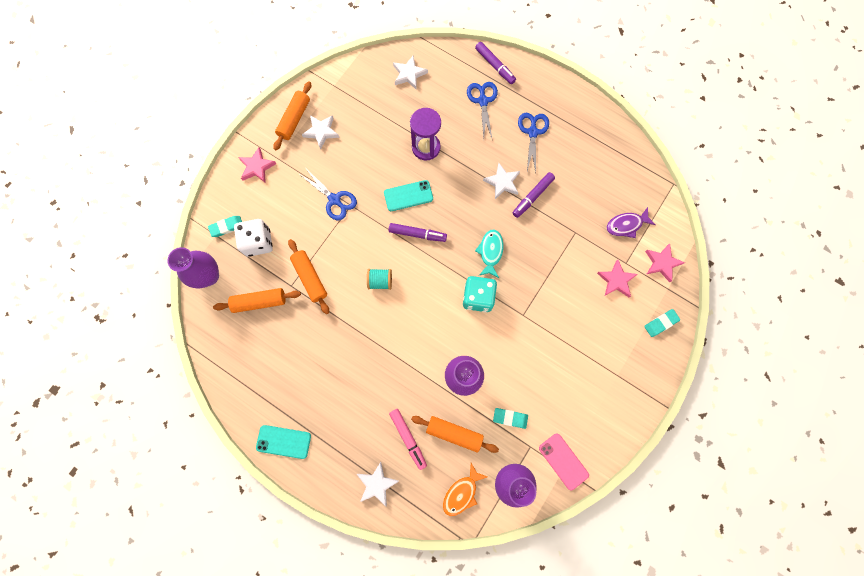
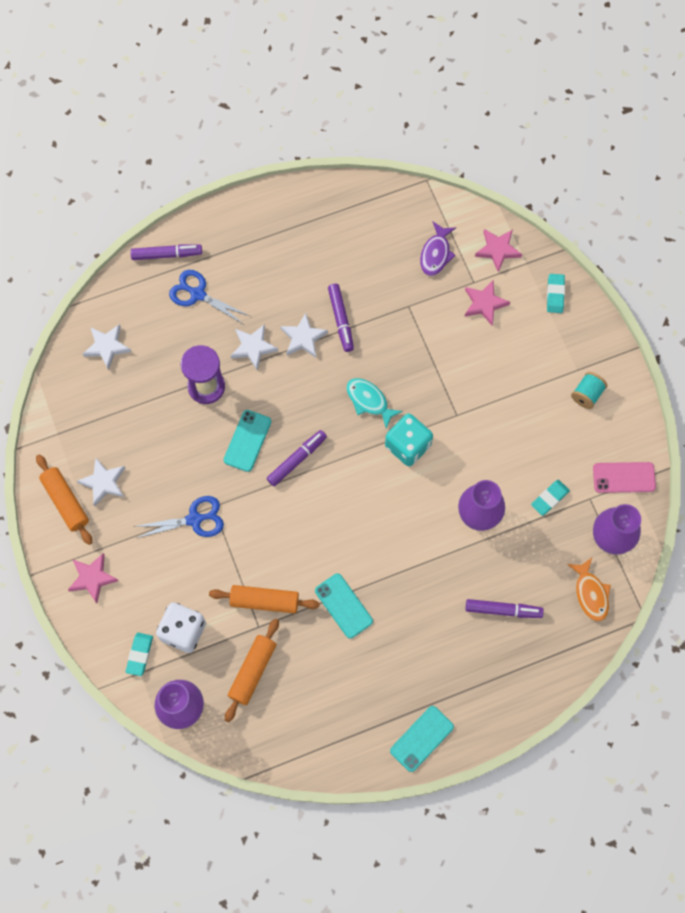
camera: 55 degrees left, 5 degrees down
(340, 329) = (343, 606): none -> turquoise phone
(376, 484) = (527, 671): white star -> white star (253, 347)
(380, 281) = (321, 531): turquoise spool -> turquoise spool (587, 394)
(408, 438) = (503, 610): pink marker -> purple marker
(454, 433) = (528, 562): orange rolling pin -> none
(532, 132) = (271, 270): blue scissors -> none

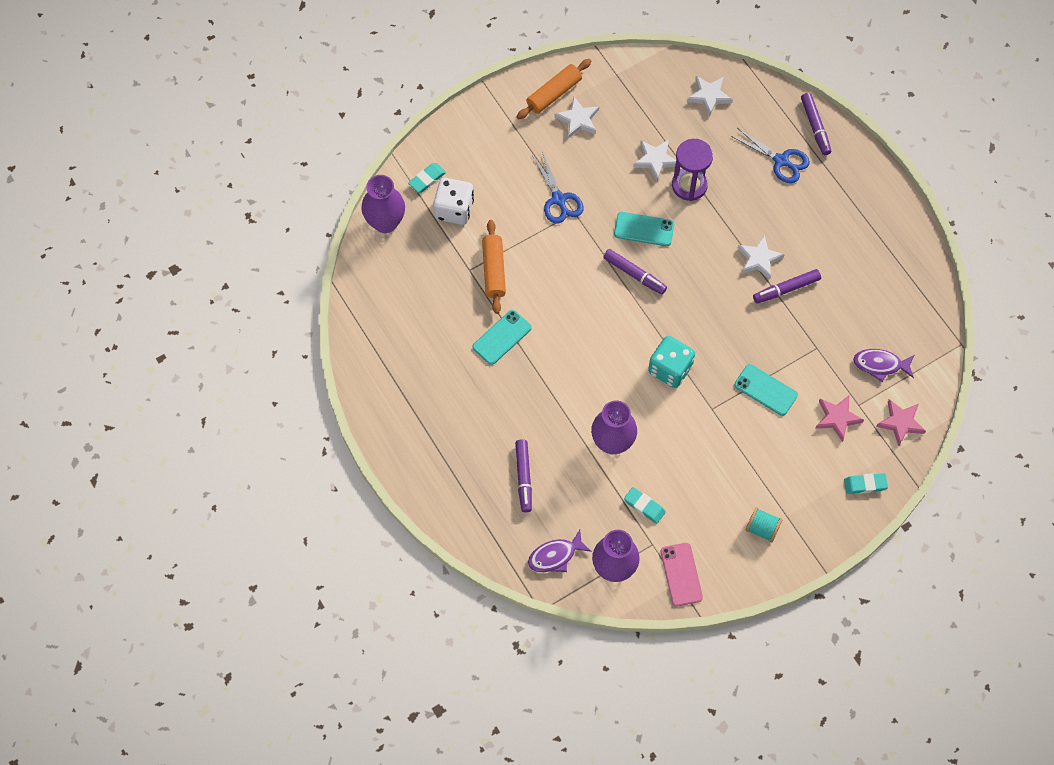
camera: 80 degrees right, 5 degrees down
(92, 578) = (488, 129): pink star -> none
(139, 654) = (427, 179): turquoise eraser -> turquoise eraser turned 45 degrees counterclockwise
(198, 294) = (781, 161): blue scissors -> blue scissors turned 105 degrees clockwise
(253, 347) = (738, 217): white star -> white star (655, 160)
(253, 671) = (428, 272): orange rolling pin -> none
(369, 401) = (708, 327): turquoise fish -> none
(422, 738) = (390, 423): turquoise phone -> turquoise phone (765, 390)
(590, 593) = (555, 556): orange fish -> purple fish

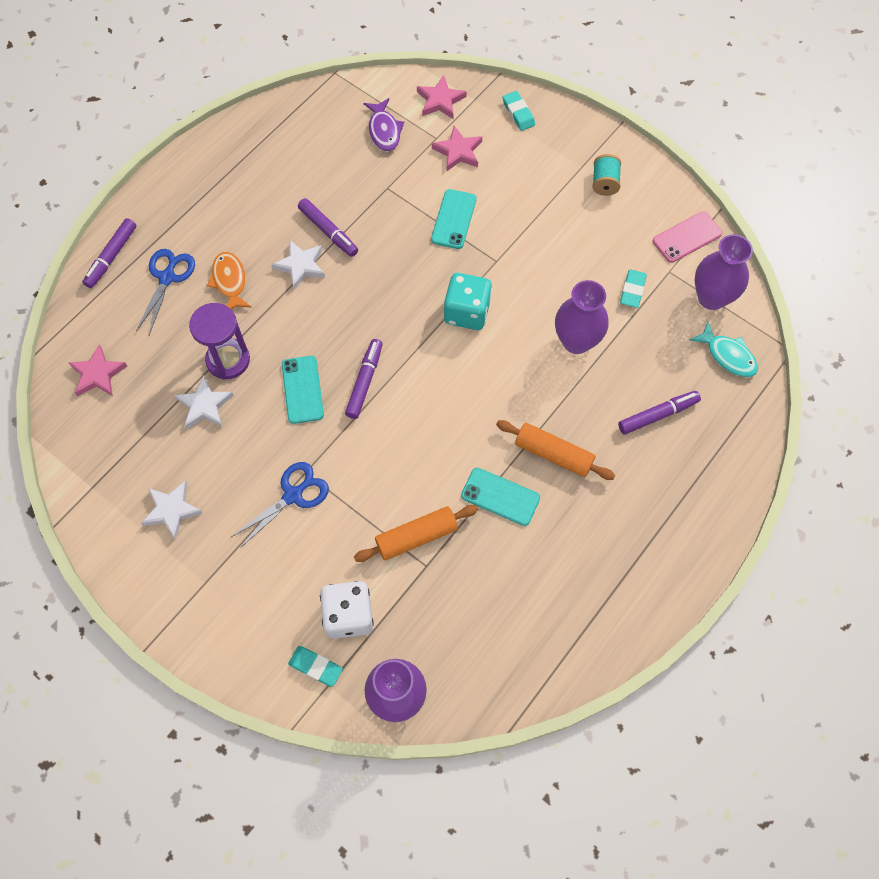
camera: 110 degrees left, 0 degrees up
(554, 93) = (140, 552): orange rolling pin -> orange rolling pin (553, 454)
(555, 556) = (728, 355): purple fish -> turquoise fish
(709, 96) = (98, 374): white star -> pink star
(762, 204) = (230, 281): none -> orange fish
(815, 126) = (112, 256): purple marker -> purple marker turned 150 degrees clockwise

